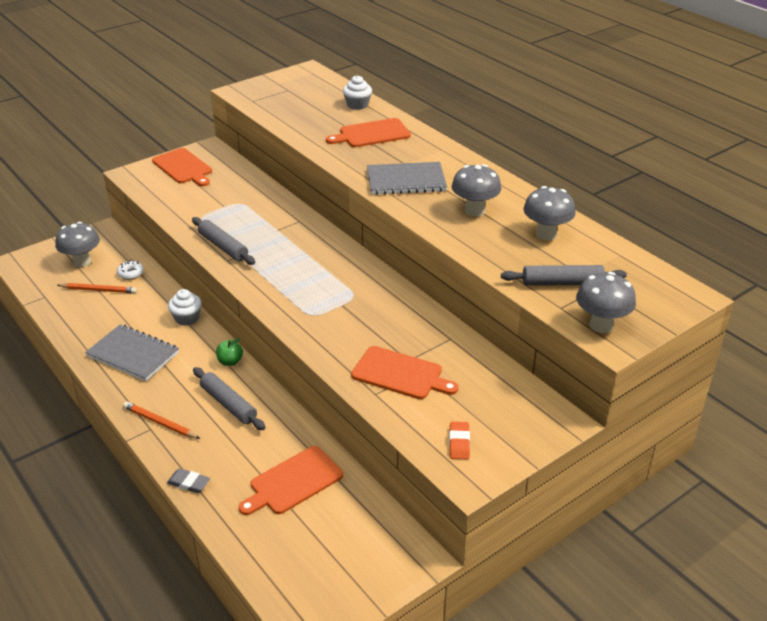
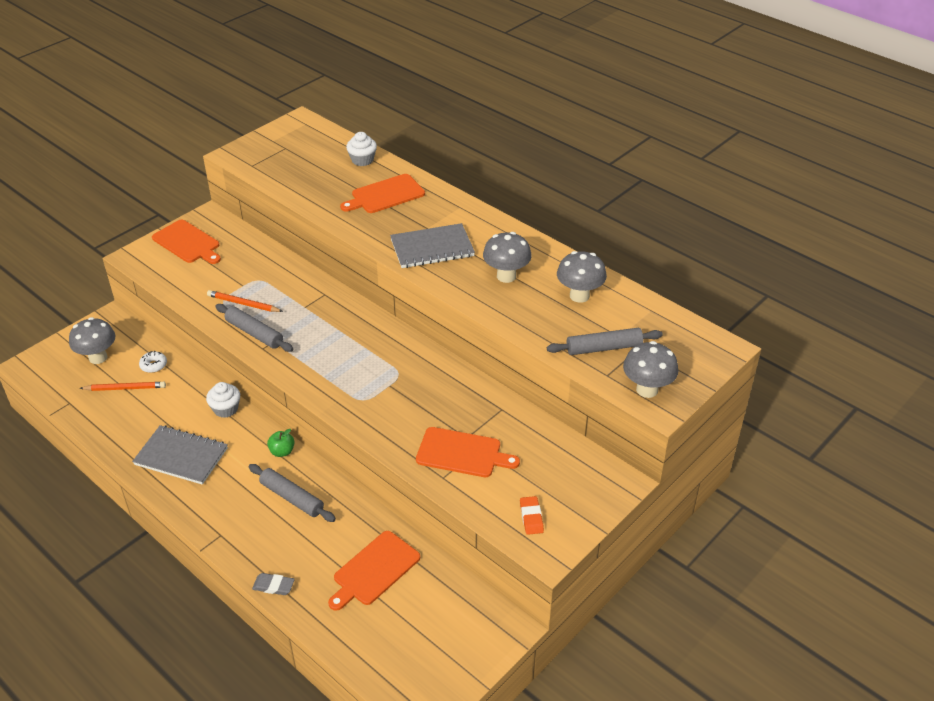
camera: 10 degrees left, 5 degrees up
(160, 423) = (228, 527): orange pencil -> orange pencil (243, 304)

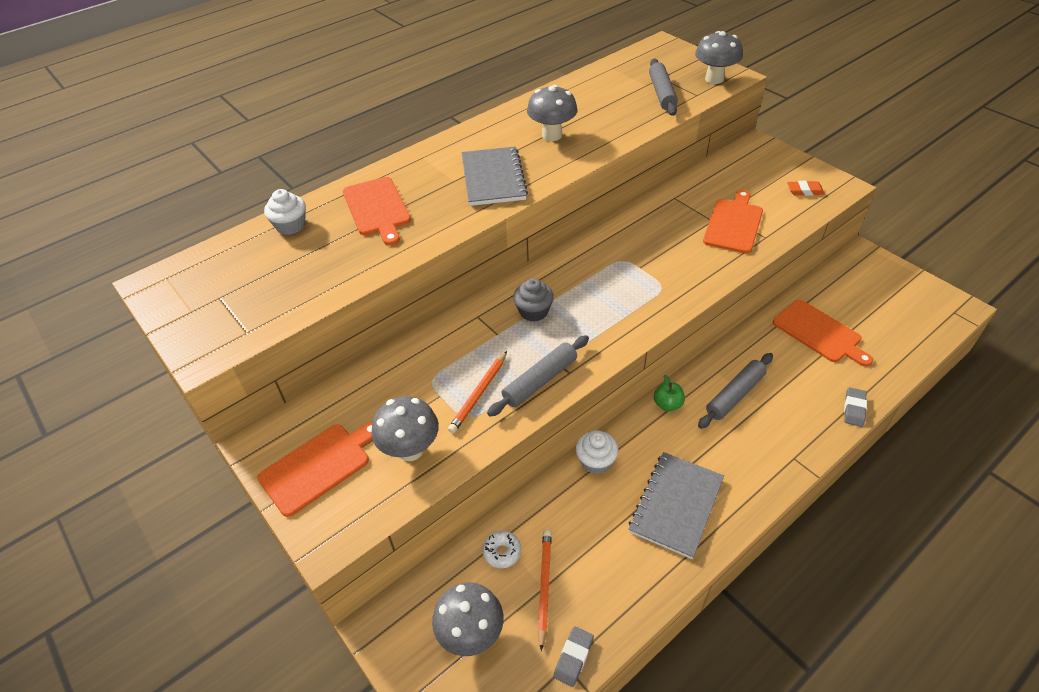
camera: 80 degrees left, 5 degrees up
(74, 405) = (573, 657): none -> grey eraser
(330, 324) = (533, 311): none -> grey cupcake
(579, 296) = (588, 99): grey mushroom -> grey mushroom (410, 450)

